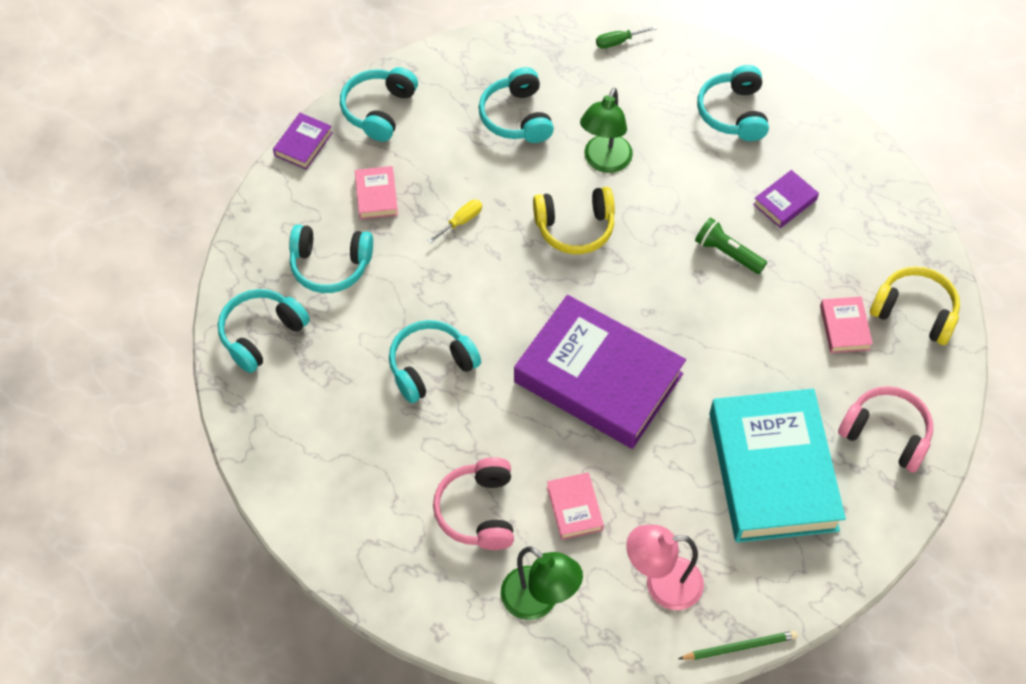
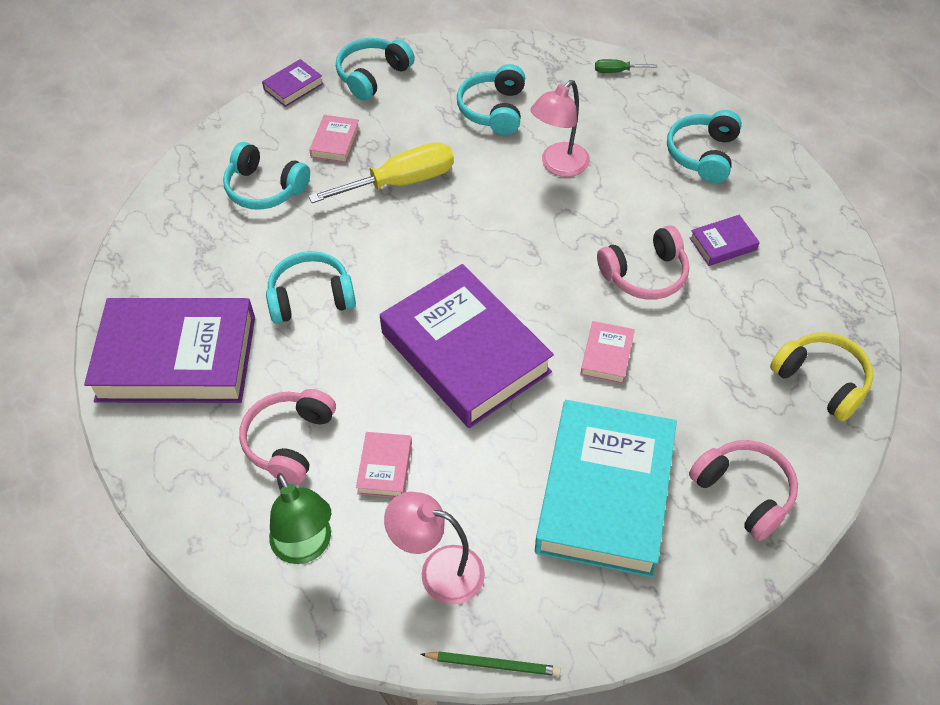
camera: 20 degrees right, 5 degrees down
(261, 334) = (174, 229): turquoise headphones -> none
(333, 465) = (177, 358): none -> purple book
(461, 221) = (401, 182): yellow screwdriver -> yellow screwdriver, size x2.22
(575, 228) = (504, 214): yellow headphones -> none
(604, 162) = (558, 166): green lamp -> pink lamp
(727, 253) = (645, 274): green flashlight -> pink headphones
(844, 327) = (739, 375): pink book -> pink book (606, 355)

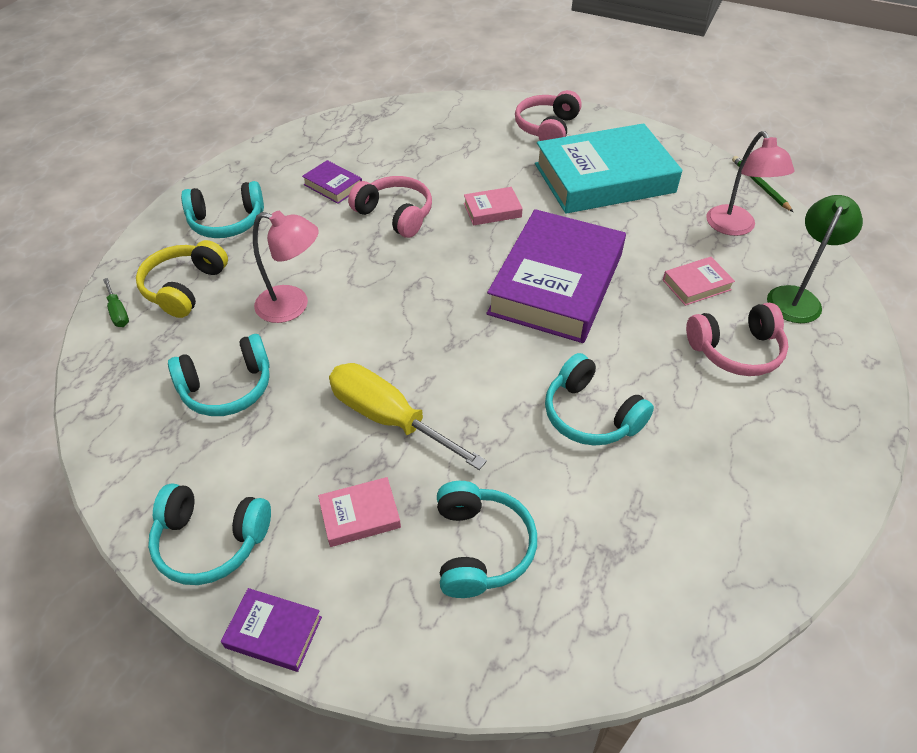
camera: 120 degrees left, 5 degrees down
(177, 358) = (750, 485): purple book -> none
(821, 381) = (433, 119): yellow headphones -> yellow headphones (184, 287)

